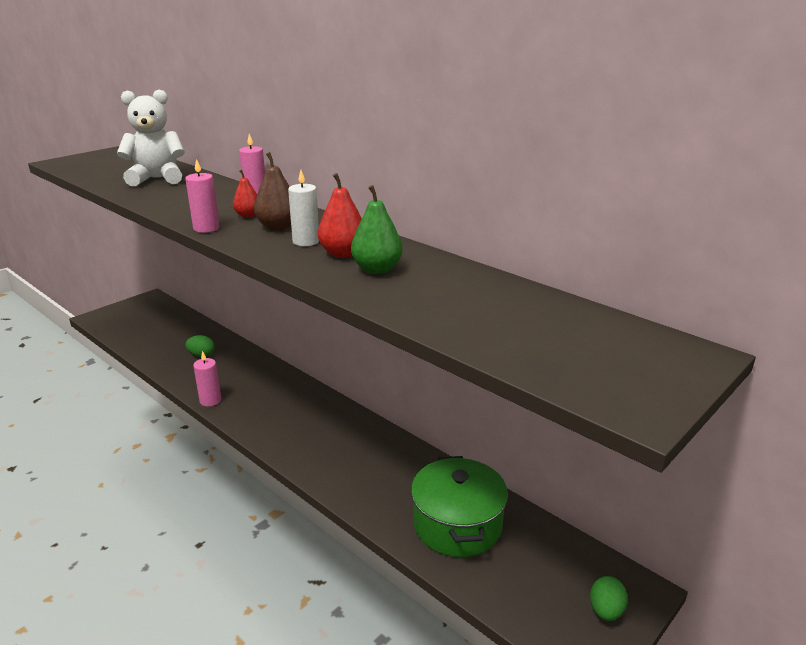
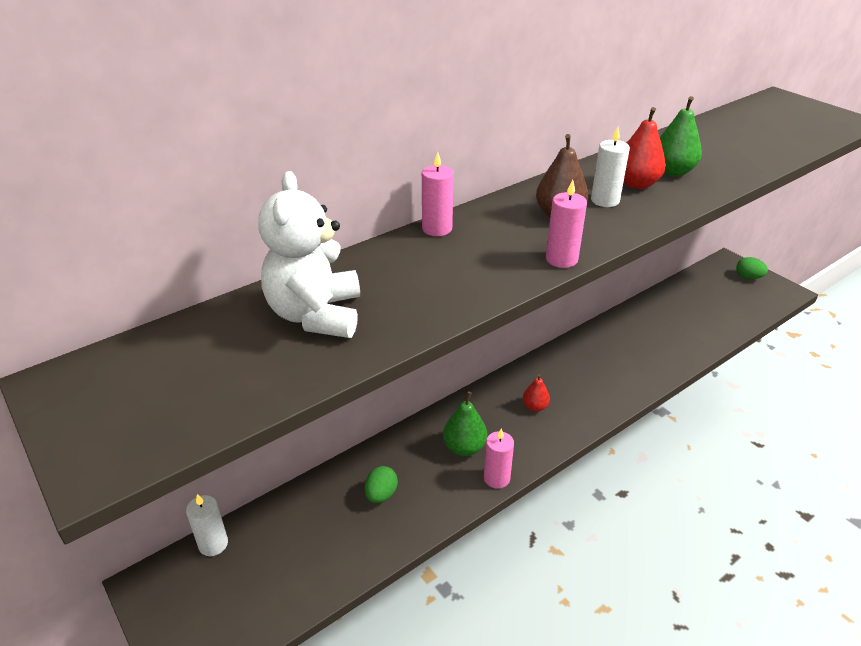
camera: 80 degrees left, 10 degrees up
(173, 309) = (213, 544): none -> white candle
(244, 384) = (464, 447): none -> green pear
(248, 215) = (516, 233): red pear -> red pear (535, 406)
(457, 524) = (683, 322): green pot -> none

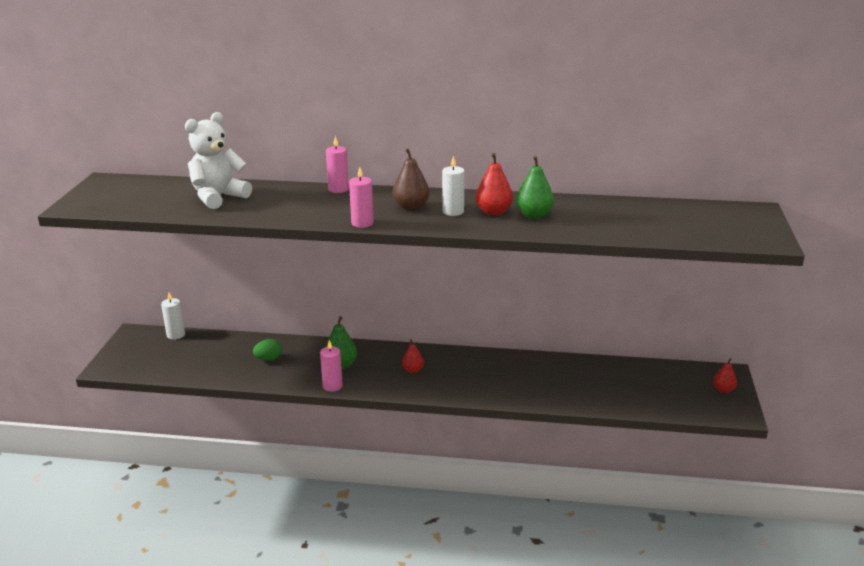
camera: 45 degrees right, 10 degrees down
(748, 277) = (723, 389): green egg -> red pear

